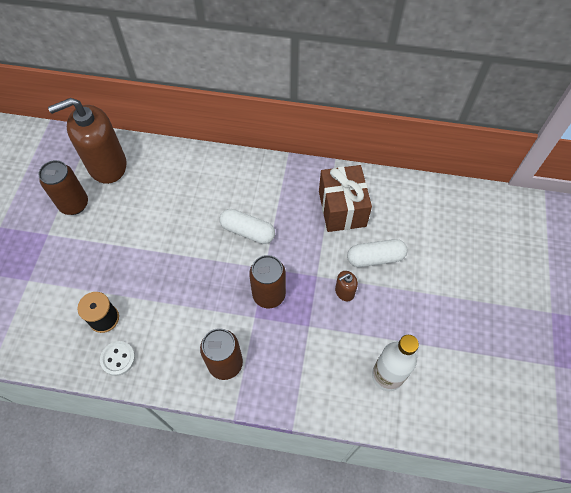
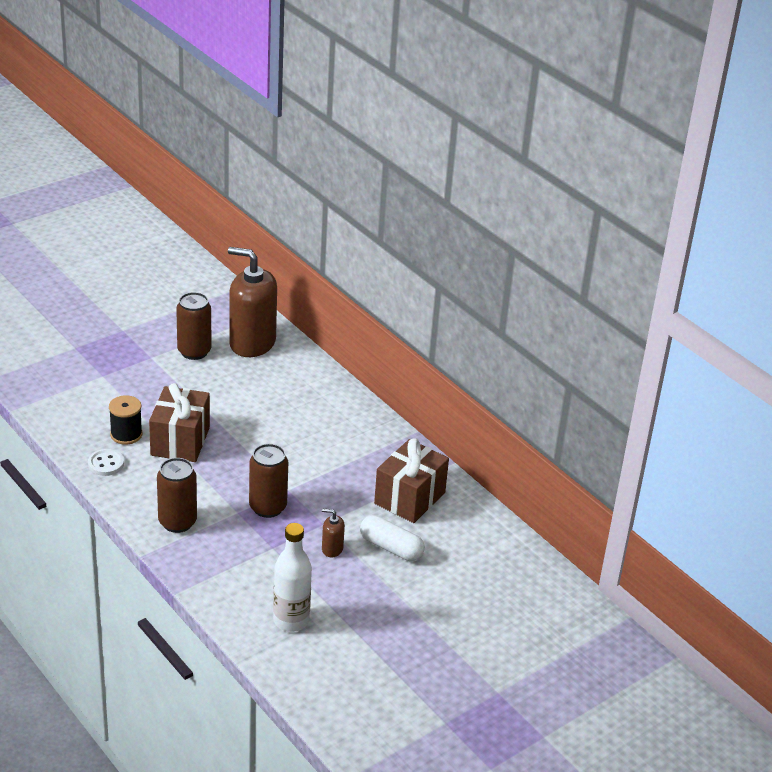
camera: 40 degrees right, 25 degrees down
(149, 290) = (180, 441): none -> brown gift
(247, 231) = (307, 458): white capsule -> none

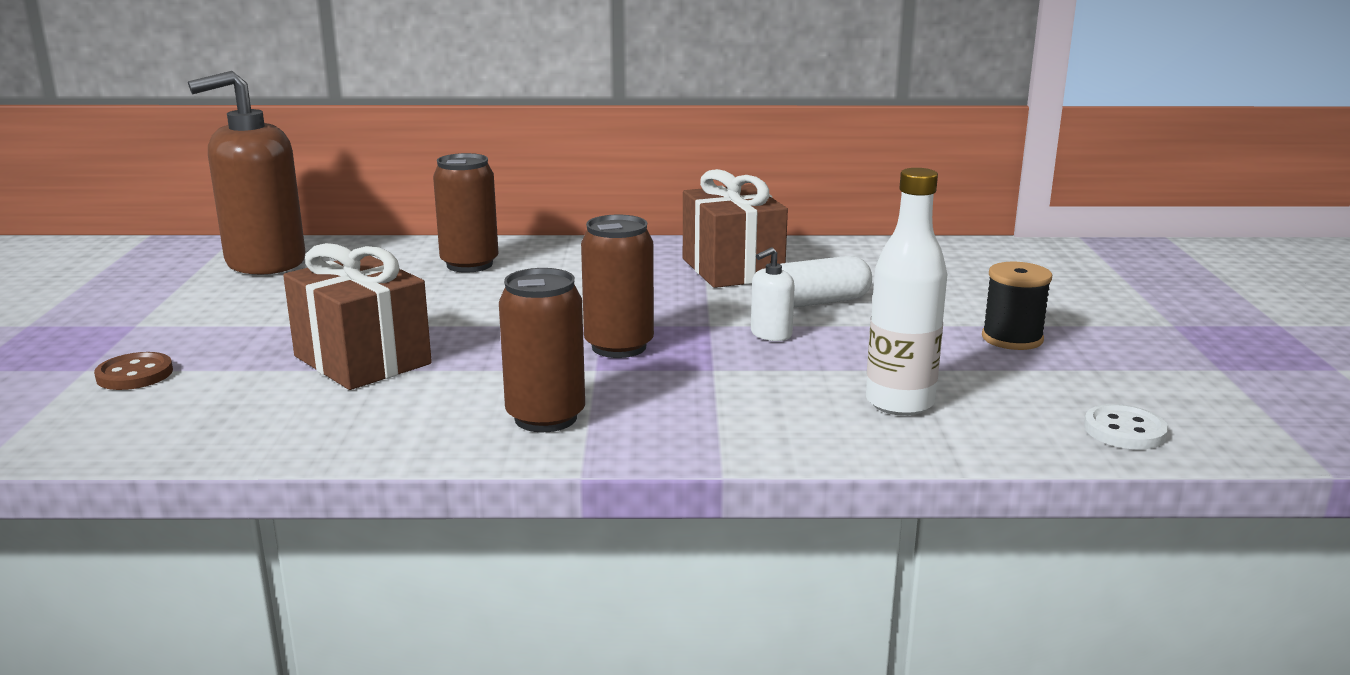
camera: 50 degrees left, 15 degrees down
(106, 464) = (295, 431): white button -> white button (1124, 430)
(110, 391) = (134, 374): none -> brown button
(126, 434) = (261, 393): black spool -> black spool (1012, 338)
(194, 351) = (195, 296): brown can -> brown can (469, 264)
(332, 549) = (771, 334): brown soap dispenser -> white soap dispenser

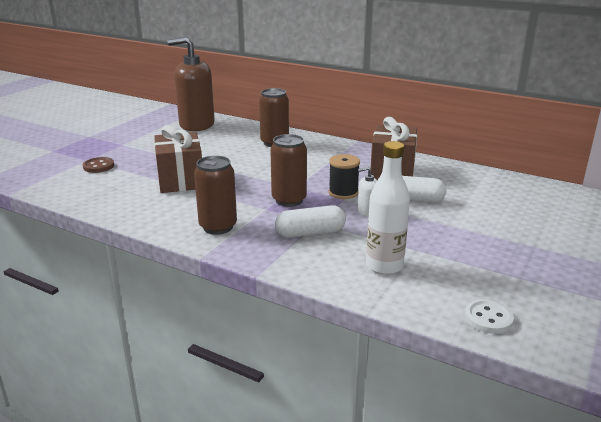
camera: 30 degrees right, 5 degrees up
(723, 387) = (310, 233): none -> white capsule
(1012, 338) = (494, 247): black spool -> black spool (343, 192)

